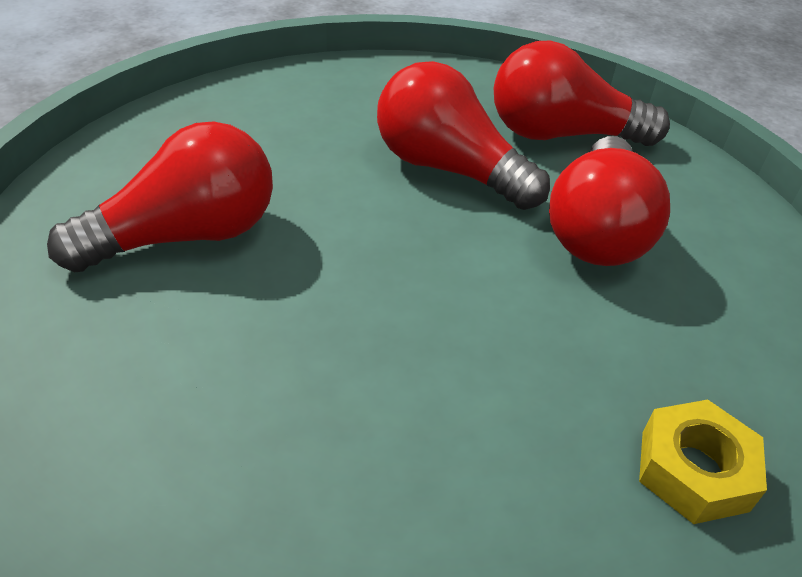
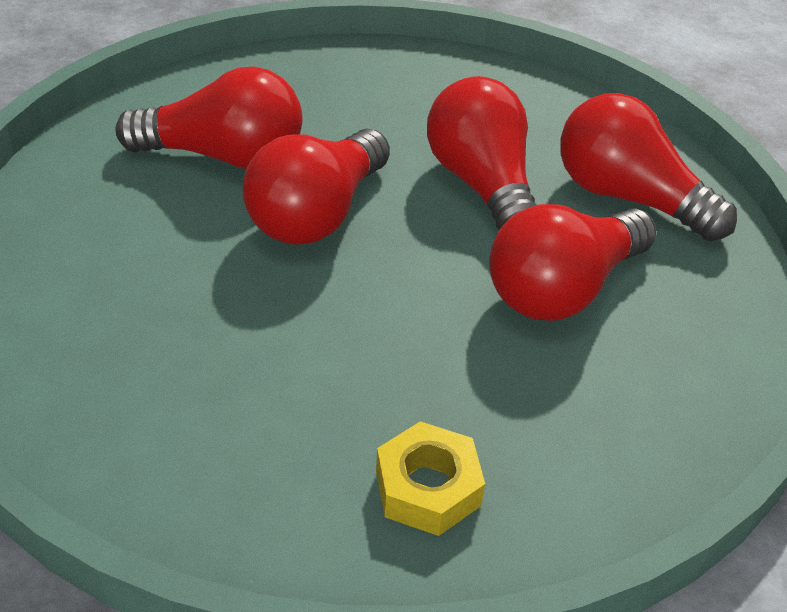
camera: 35 degrees right, 0 degrees up
(335, 254) = (318, 214): none -> red light bulb

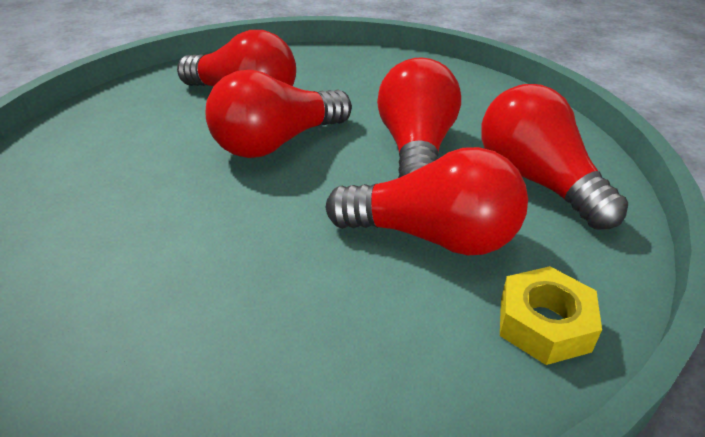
camera: 25 degrees right, 5 degrees down
(428, 488) = (193, 368): yellow nut -> yellow nut (544, 324)
(563, 289) = (432, 236): red light bulb -> red light bulb turned 150 degrees counterclockwise

